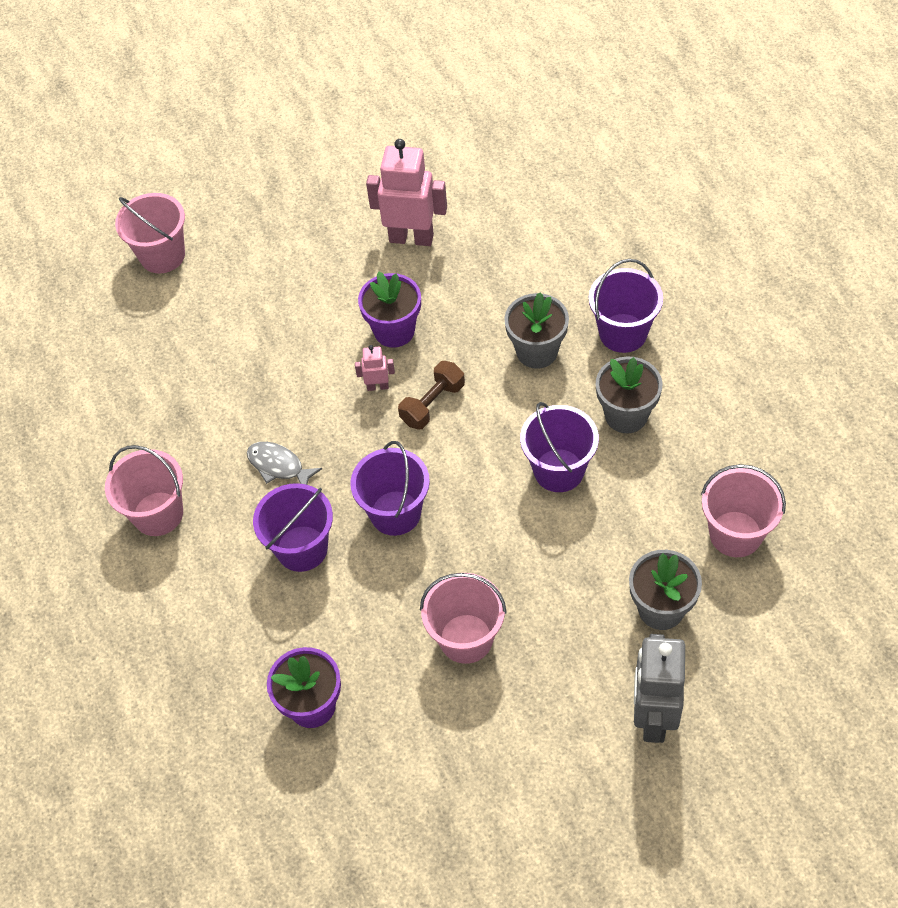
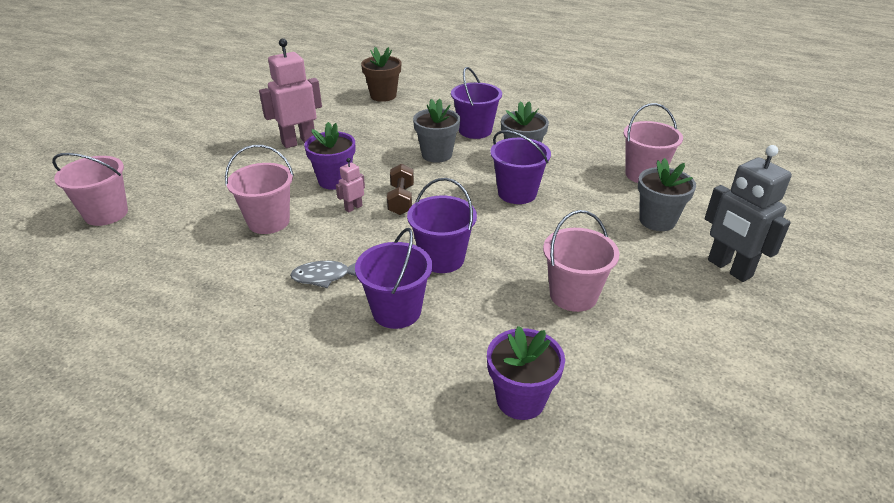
camera: 45 degrees left, 20 degrees down
(158, 514) = (246, 354): pink bucket -> pink bucket (268, 221)
(580, 196) = (383, 96): none -> brown flower pot

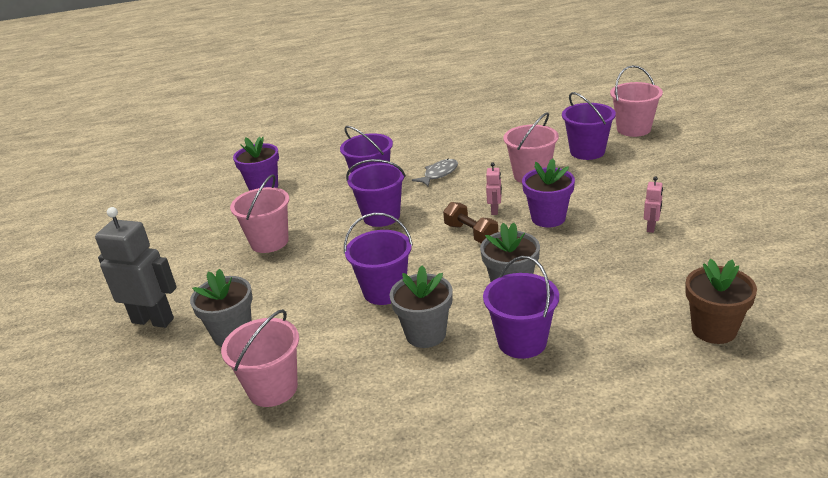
camera: 145 degrees right, 5 degrees down
(186, 216) = (587, 151): none -> purple bucket
(298, 142) = (651, 227): pink robot -> pink robot, size x0.47

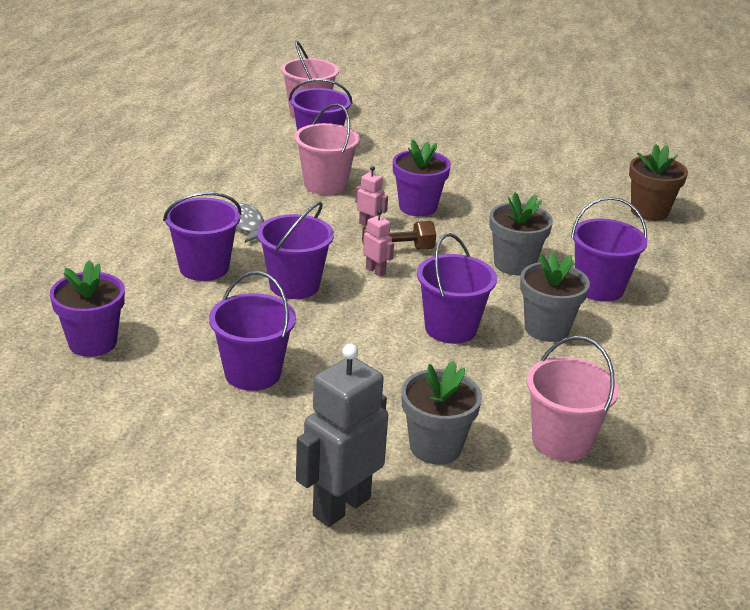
camera: 70 degrees left, 0 degrees up
(269, 242) = (252, 373): pink bucket -> purple bucket
(651, 227) = (489, 175): pink robot -> pink robot (376, 271)

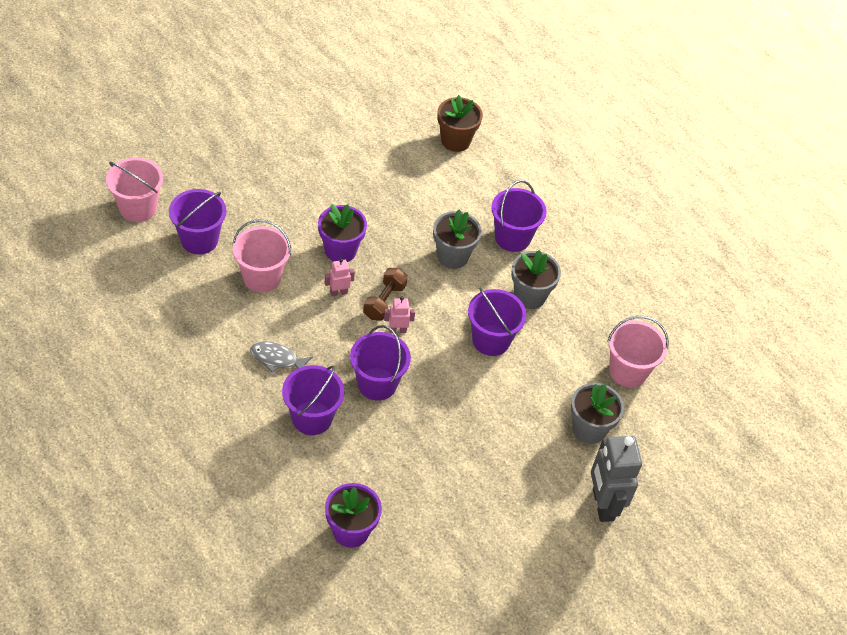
camera: 55 degrees left, 20 degrees up
(252, 373) = (454, 467): purple bucket -> none

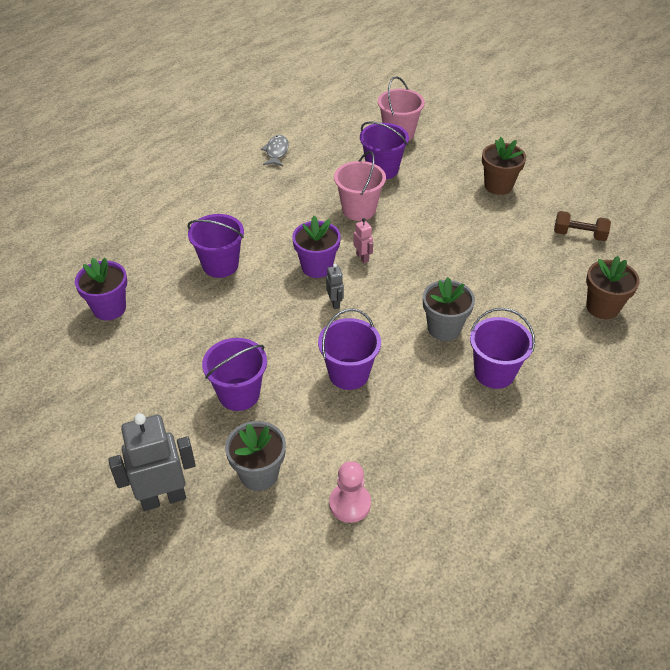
camera: 85 degrees right, 5 degrees down
(264, 154) = (498, 186): none -> brown flower pot
(277, 359) = (275, 234): grey fish -> grey fish (276, 152)
(340, 250) = (412, 250): purple flower pot -> purple flower pot (317, 267)
(377, 384) = (268, 299): purple bucket -> purple bucket (239, 394)
(384, 301) = (365, 288): brown dumbbell -> brown dumbbell (579, 235)
(397, 330) = (335, 303): pink robot -> grey robot
(529, 296) = (420, 398): grey flower pot -> none
(628, 371) = (350, 504): pink bucket -> pink pawn

